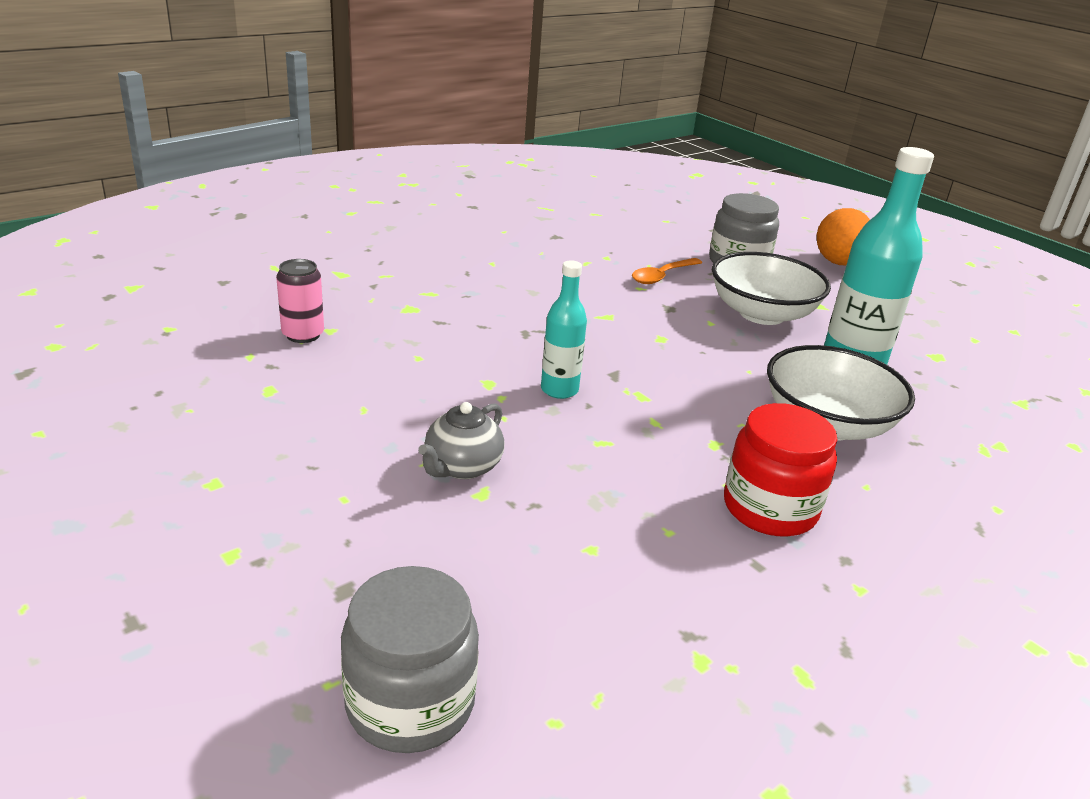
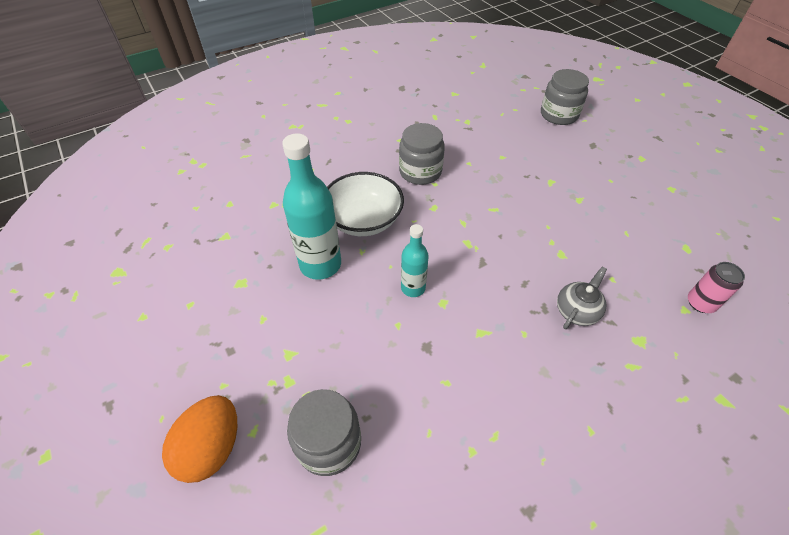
camera: 170 degrees left, 20 degrees up
(462, 467) = (563, 195): grey teapot -> grey teapot (576, 311)
(559, 390) = (517, 248): turquoise bottle -> turquoise bottle (413, 288)
(662, 276) = (420, 407): orange spoon -> none
(762, 314) = (349, 339): white bowl -> none
(770, 508) = (420, 172): red jar -> grey jar

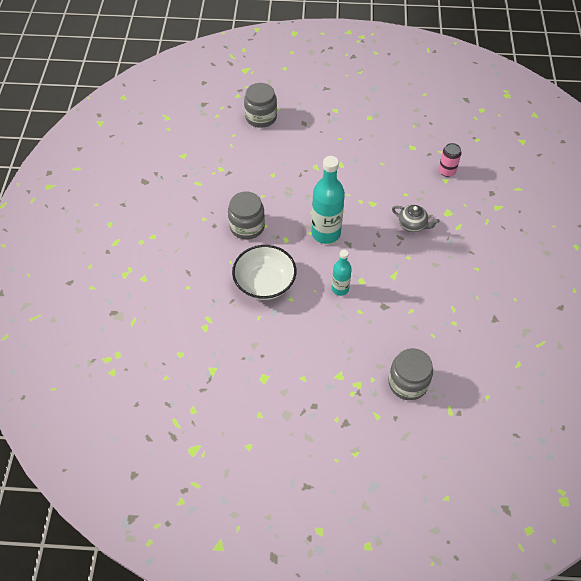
camera: 55 degrees left, 5 degrees up
(212, 448) = (373, 440): orange egg -> none
(320, 264) = (284, 326): turquoise bottle -> turquoise bottle (326, 233)
(576, 311) = (412, 225): grey teapot -> grey teapot turned 135 degrees clockwise

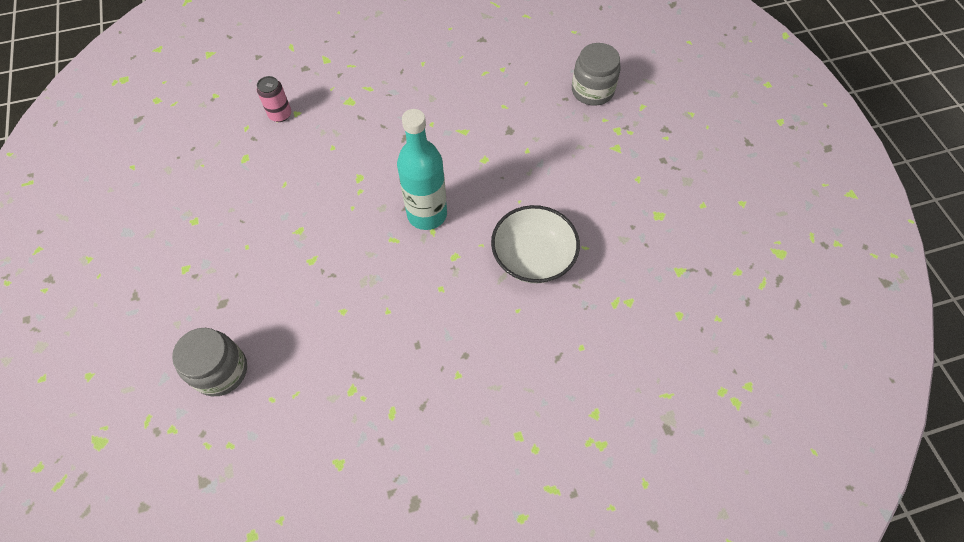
camera: 110 degrees left, 5 degrees up
(247, 226) = (450, 311): grey jar -> none
(340, 289) = (505, 177): turquoise bottle -> none
(412, 225) = (380, 130): grey teapot -> none

